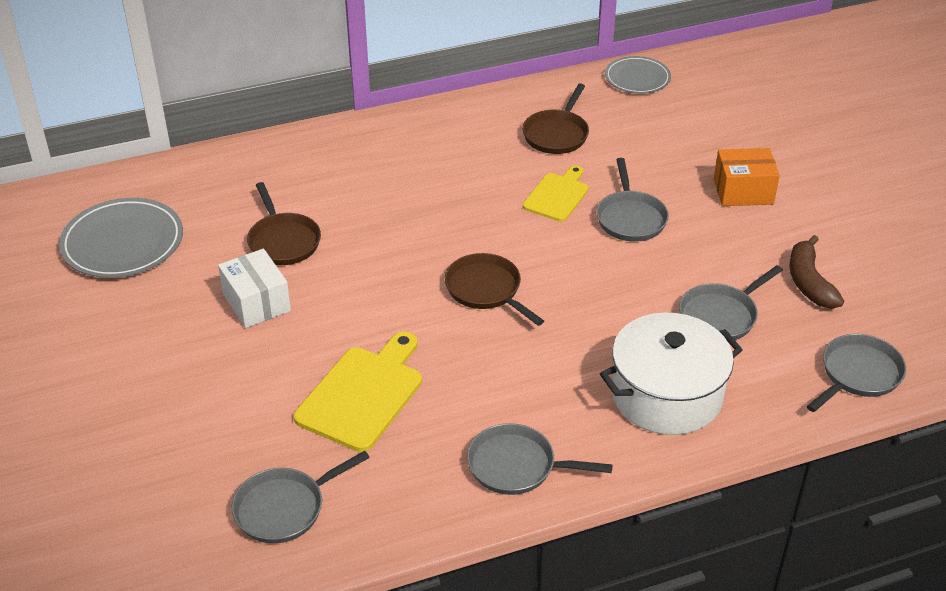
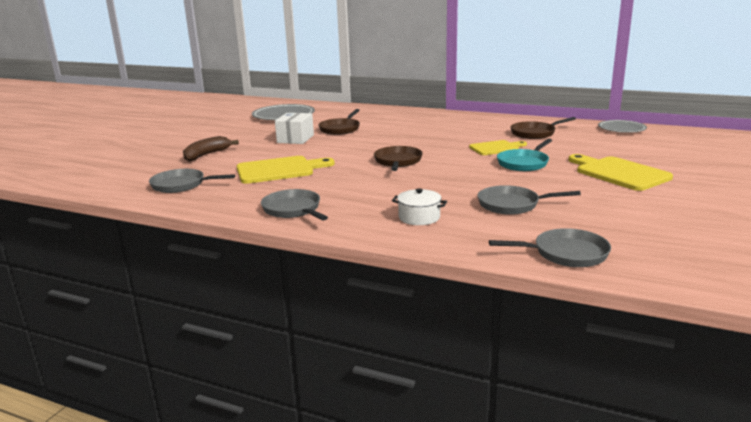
camera: 45 degrees right, 20 degrees down
(630, 218) = (524, 163): grey pan -> turquoise pan
(666, 395) = (419, 217): white pot -> white pot, size x0.50
(743, 191) = (619, 173): orange box -> yellow cutting board
(809, 282) = (601, 212): brown banana -> brown banana (206, 155)

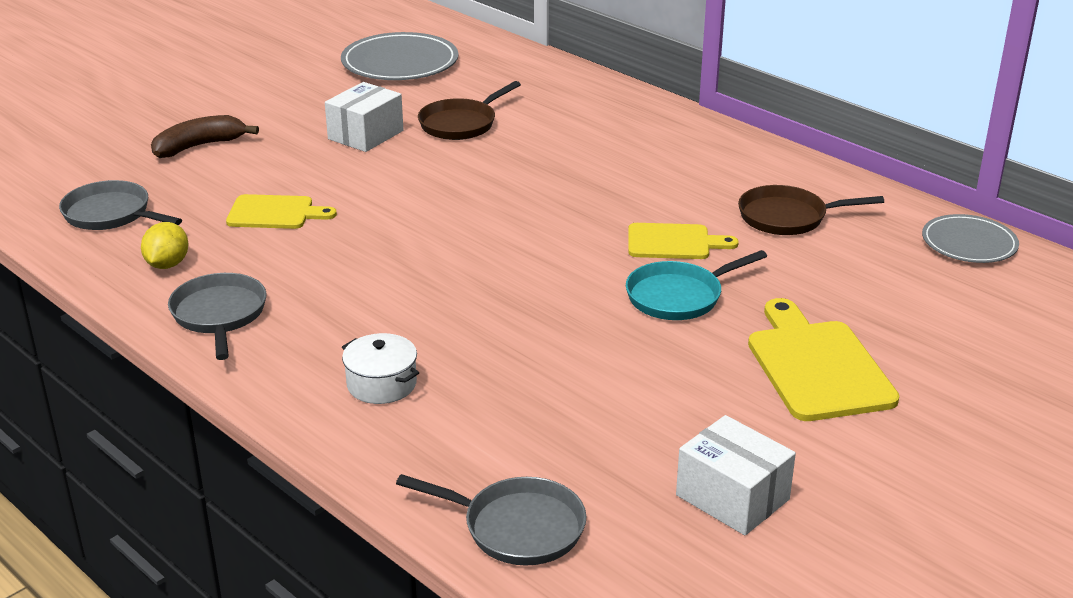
camera: 20 degrees right, 10 degrees up
(238, 197) = (167, 264): none -> yellow lemon
(279, 170) = (275, 213): yellow cutting board -> yellow cutting board, size x0.63
(397, 162) = (473, 238): brown pan -> none
(512, 205) = (551, 396): grey pan -> none
(651, 221) = (732, 497): none -> white box

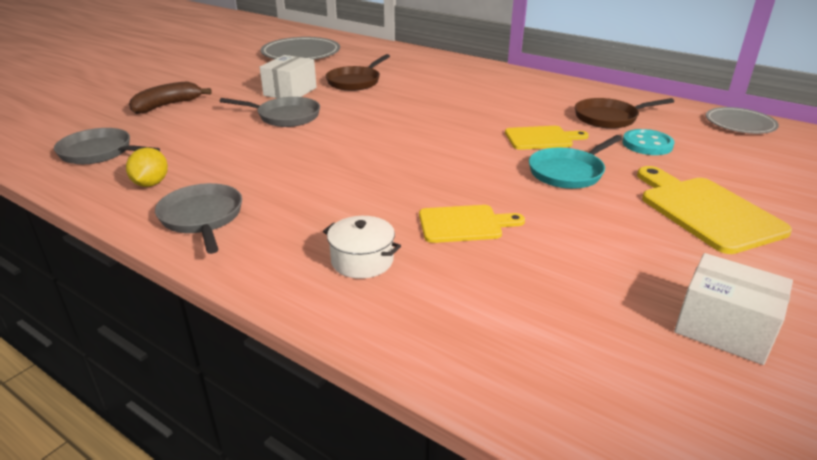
camera: 10 degrees left, 0 degrees up
(275, 213) = (234, 142): yellow cutting board -> yellow cutting board (464, 224)
(516, 527) = (548, 385): grey pan -> grey pan (285, 116)
(811, 265) = (647, 144): none -> turquoise button

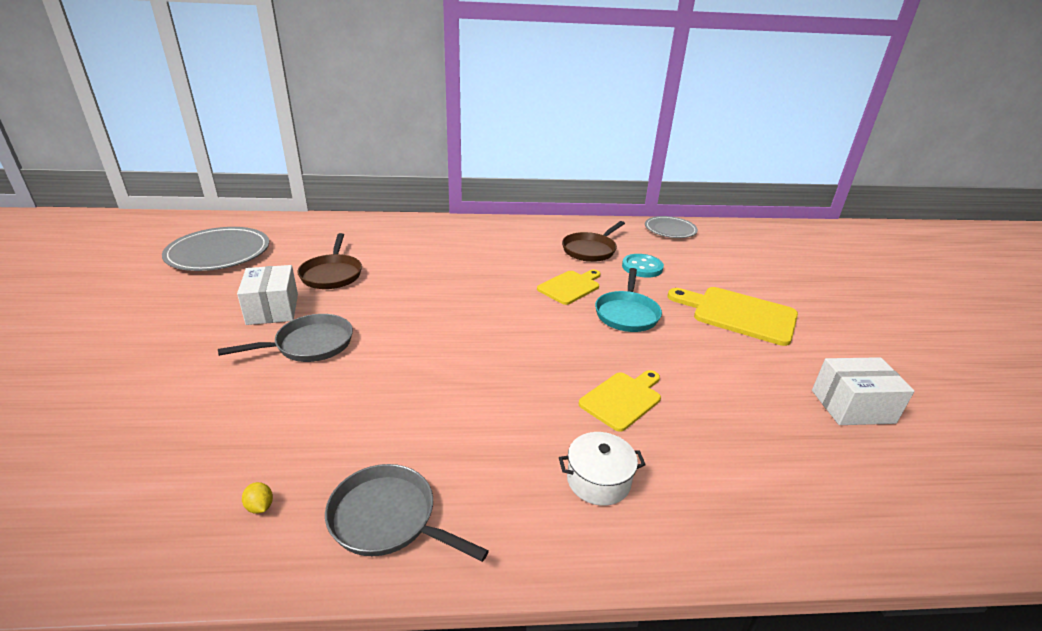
camera: 40 degrees left, 0 degrees up
(100, 152) = (114, 497): grey pan -> none
(151, 184) = (260, 507): yellow lemon -> yellow lemon, size x0.54
(167, 105) = (125, 383): brown banana -> none

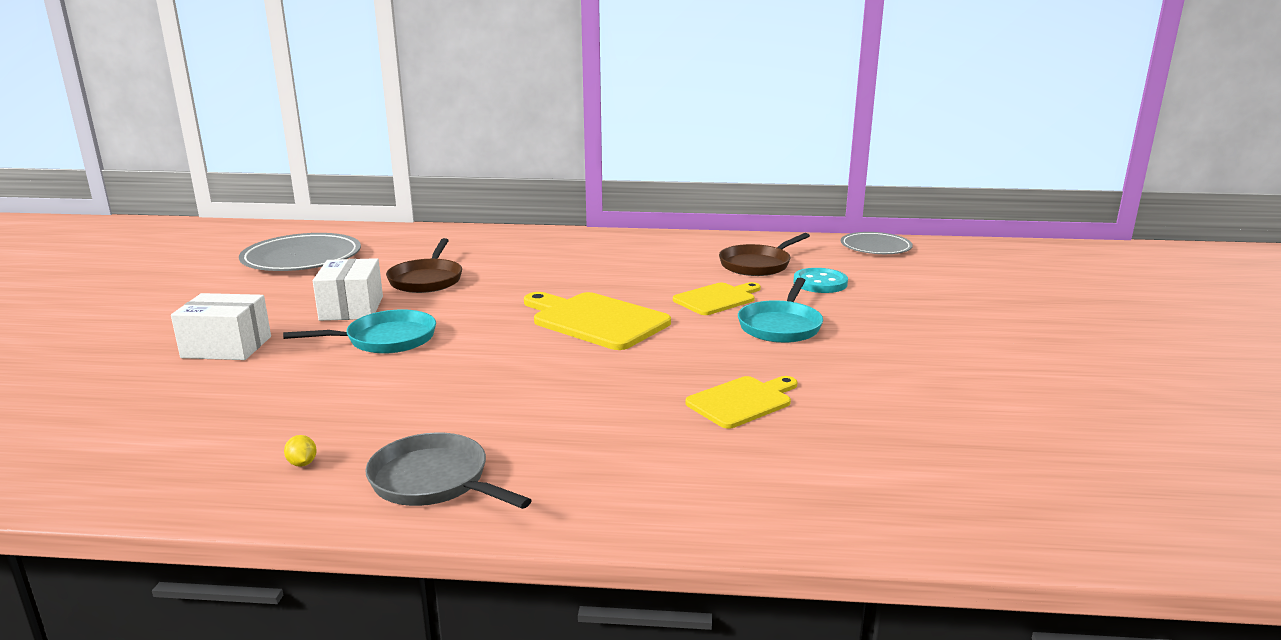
camera: 10 degrees right, 10 degrees down
(309, 344) = (385, 339): grey pan -> turquoise pan
(598, 480) = (684, 466): white pot -> none
(739, 314) = (932, 331): yellow cutting board -> yellow cutting board (596, 320)
(852, 406) = (1046, 422): white box -> white box (227, 347)

